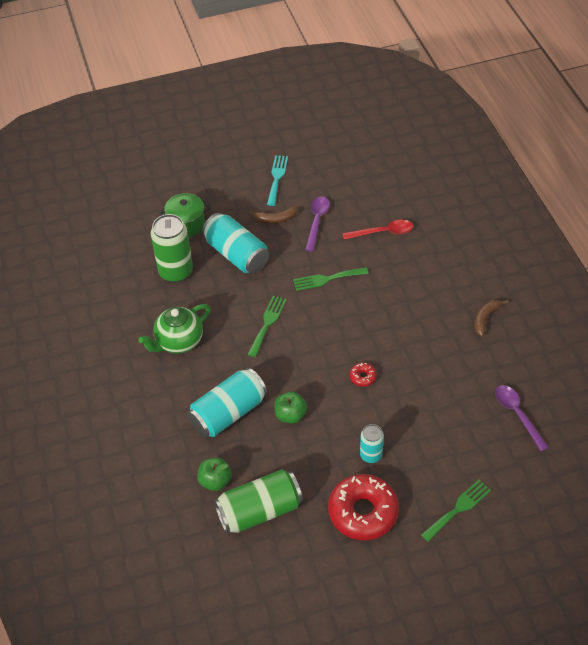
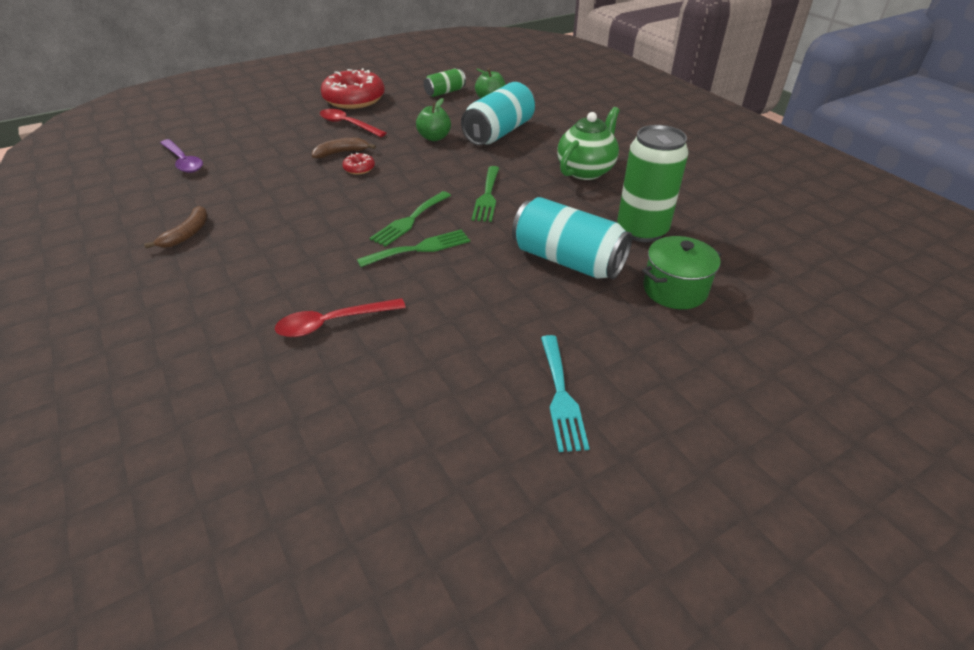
camera: 165 degrees right, 10 degrees down
(259, 511) = (445, 92): green can -> green can, size x0.56
(276, 219) = (529, 318): brown banana -> brown banana (341, 153)
(317, 221) = (454, 324): purple spoon -> none
(371, 455) = (348, 125): turquoise can -> red spoon
(458, 509) = (267, 108): green fork -> green fork (409, 220)

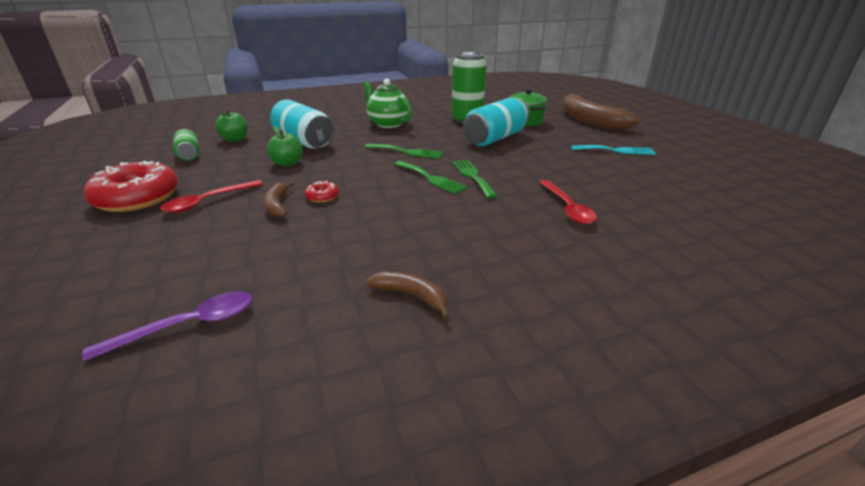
camera: 80 degrees left, 10 degrees down
(735, 376) = (589, 120): none -> brown banana

